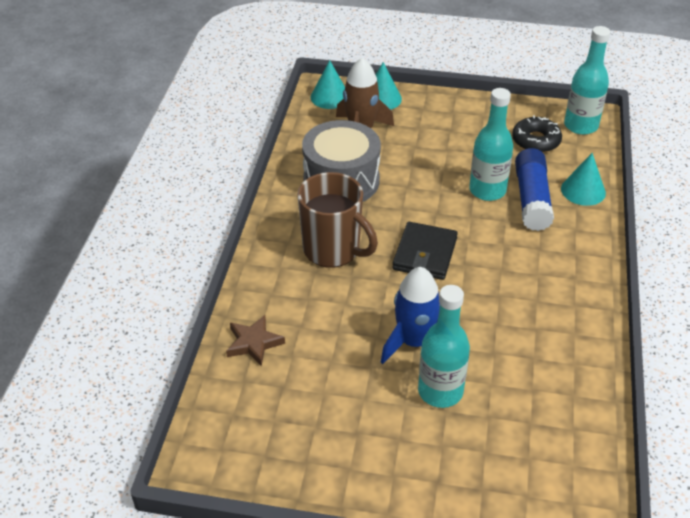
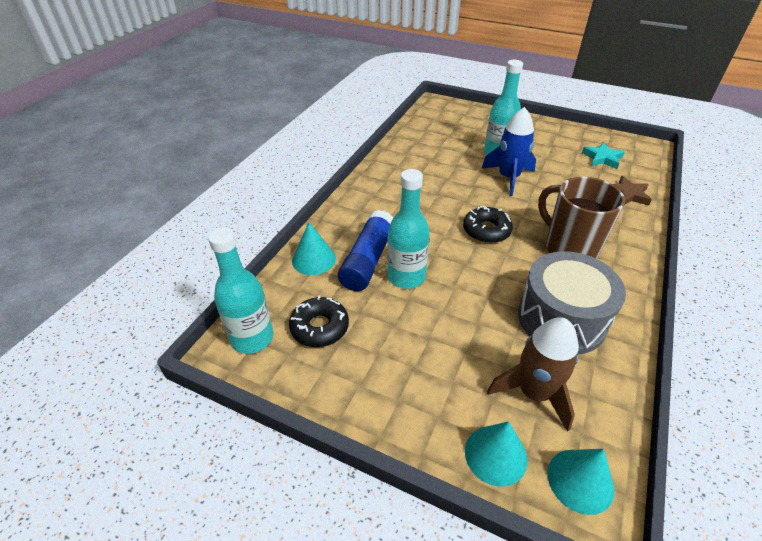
camera: 165 degrees left, 0 degrees up
(277, 415) = (602, 158): none -> turquoise star
(425, 254) = (486, 230): black wallet -> black donut

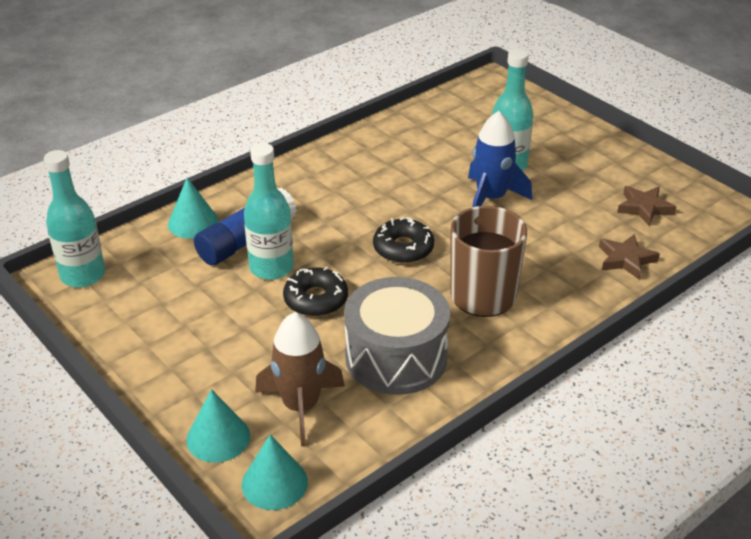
camera: 25 degrees right, 5 degrees down
(319, 327) = (149, 286): black donut -> black donut (316, 299)
(602, 158) = (644, 208): turquoise star -> brown star

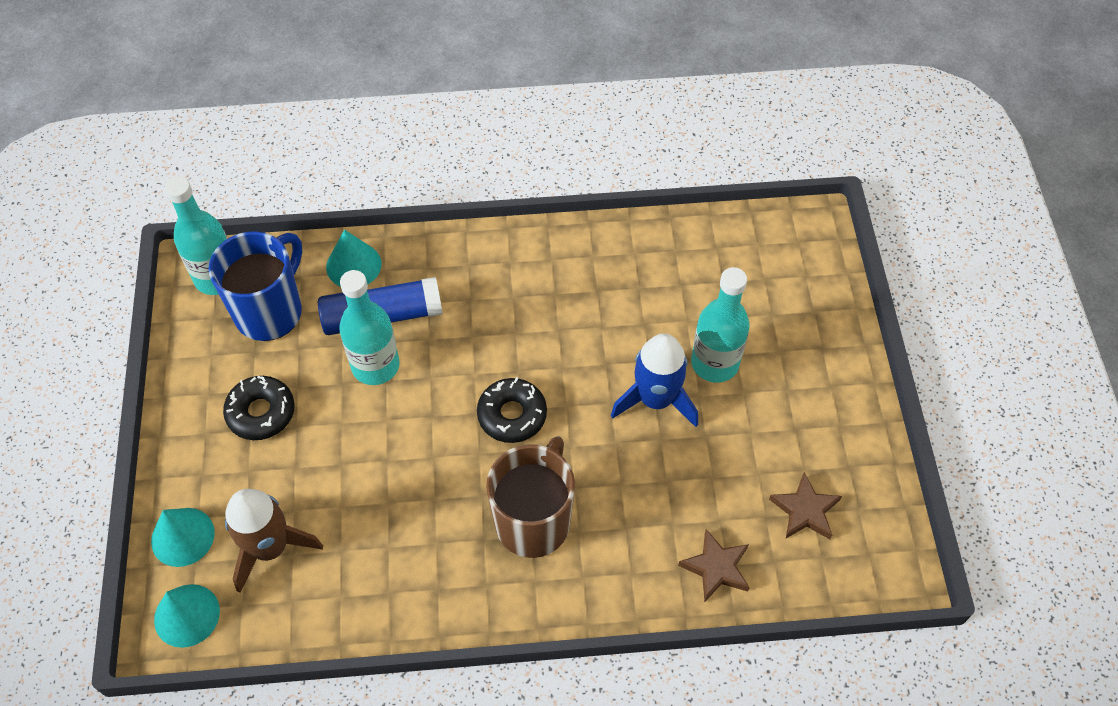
camera: 35 degrees right, 20 degrees up
(151, 275) = (270, 311): none -> blue mug
(316, 299) = (381, 430): black donut -> black donut (261, 412)
(396, 357) = (392, 546): grey drum -> none

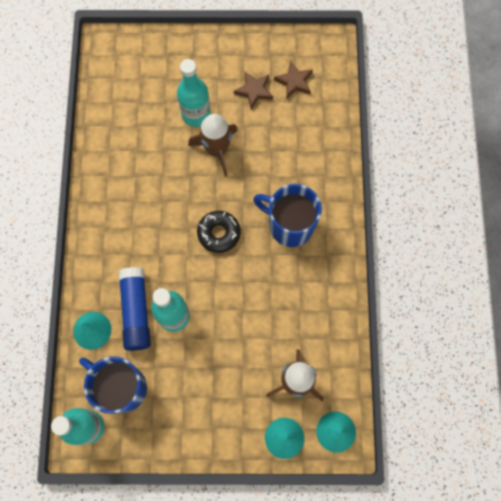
camera: 85 degrees left, 15 degrees up
(261, 412) = (200, 391): black donut -> none
(534, 520) = (289, 225): brown mug -> blue mug
(655, 399) = (217, 150): blue rocket -> brown rocket
(716, 567) = (324, 131): brown star -> brown star (254, 91)

